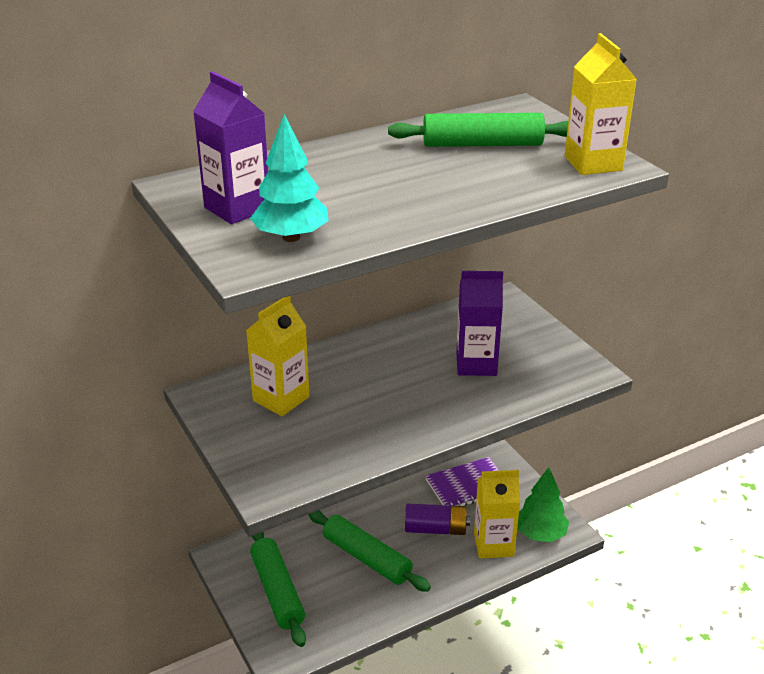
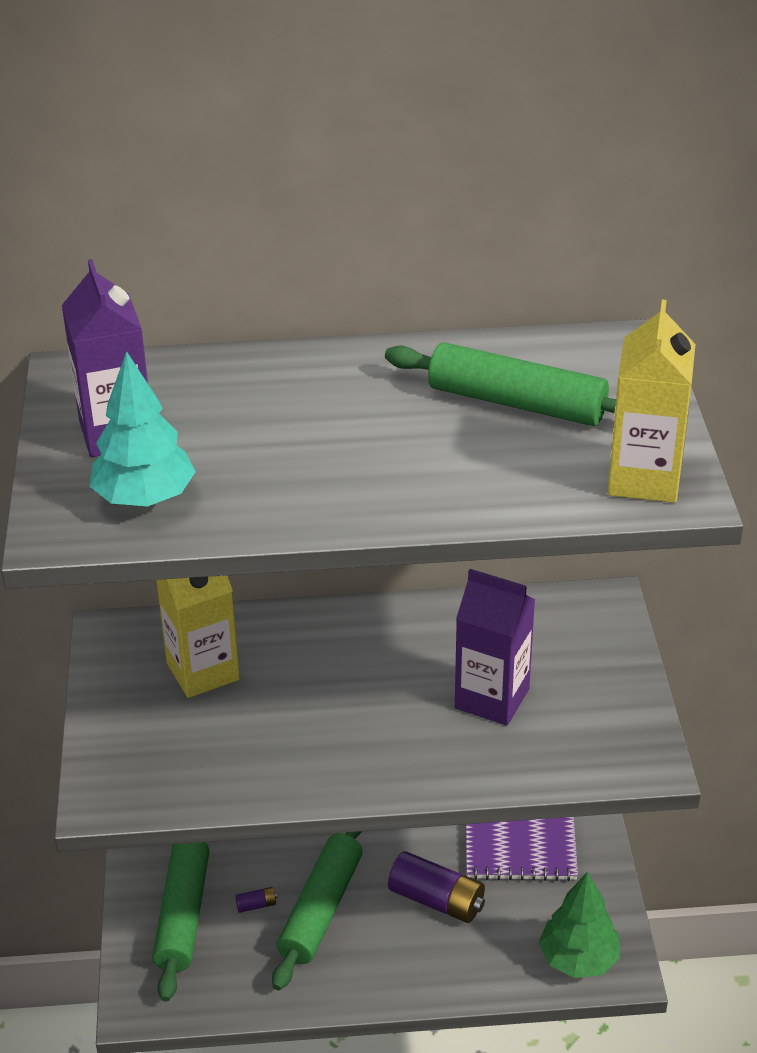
camera: 25 degrees right, 5 degrees up
(323, 569) = (256, 905): none -> purple battery
(366, 558) = (321, 909): green rolling pin -> green rolling pin turned 45 degrees clockwise
(493, 544) = (502, 951): yellow carton -> none

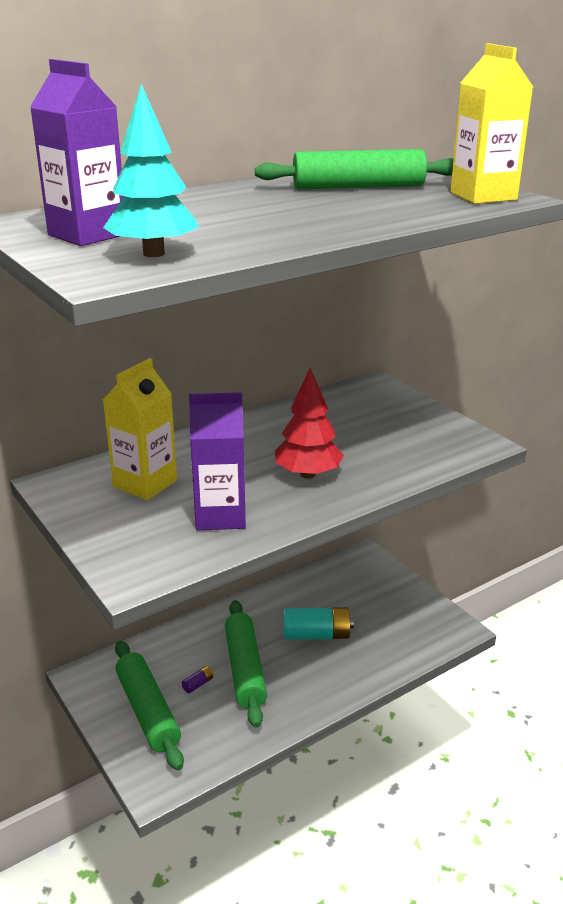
camera: 30 degrees left, 10 degrees down
(390, 728) = (308, 474): none -> red tree
(437, 900) = (316, 635): purple battery -> turquoise battery
(492, 698) = (357, 442): purple carton -> purple carton (220, 516)
(520, 851) = (345, 590): purple notebook -> none
(578, 959) = (428, 633): green tree -> none

